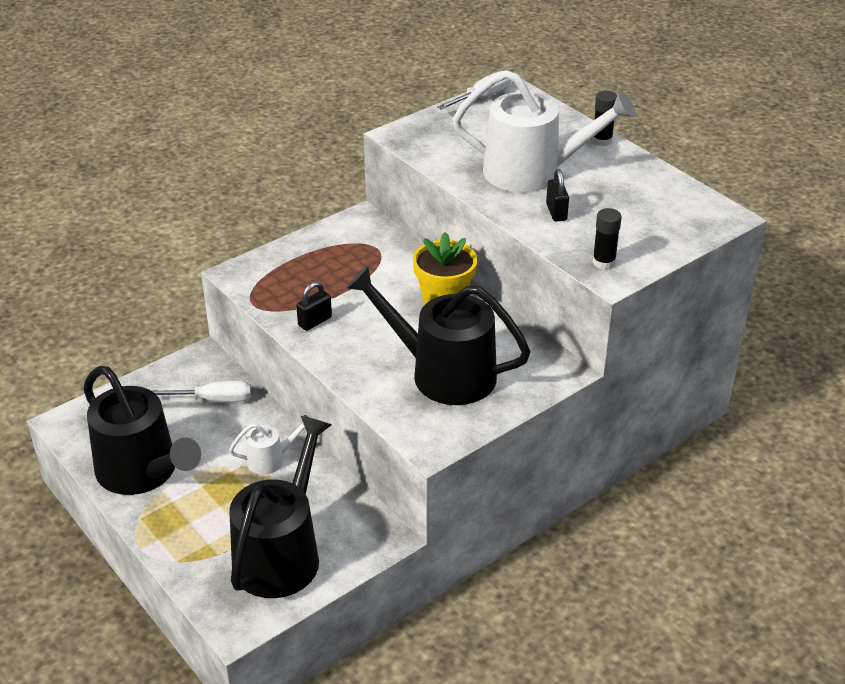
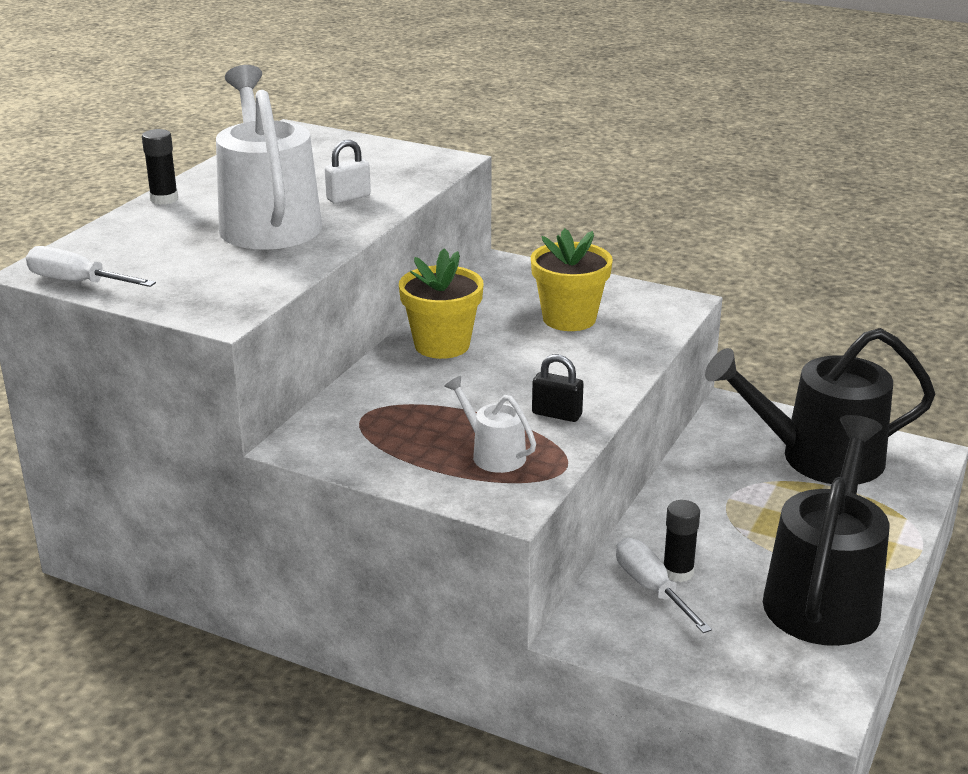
camera: 115 degrees left, 10 degrees down
(270, 459) = (705, 508): white watering can -> white watering can (493, 454)
(443, 373) = (569, 318): black watering can -> yellow flower pot
(556, 212) = (348, 197): black padlock -> white padlock
(604, 262) = (425, 166): black glue stick -> black glue stick (678, 572)

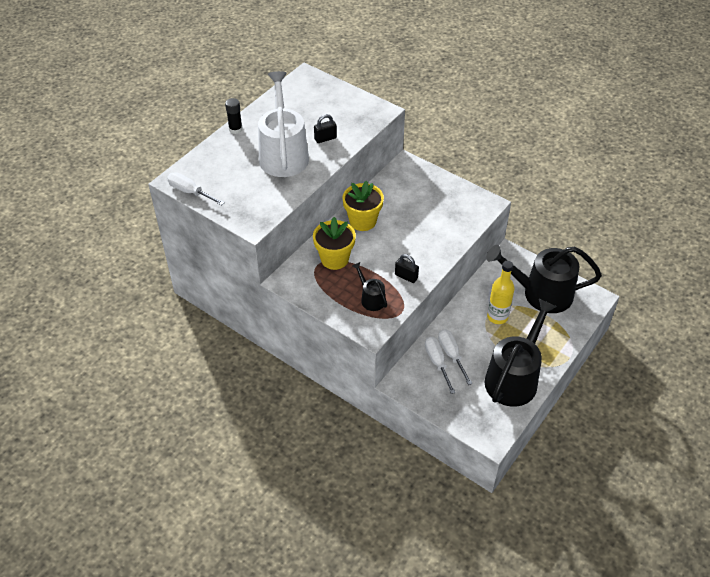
camera: 10 degrees right, 20 degrees up
(348, 197) = (325, 138): white padlock -> black padlock
(493, 454) = (371, 299): white watering can -> black watering can
(569, 318) = (429, 209): yellow flower pot -> yellow flower pot (334, 259)
(678, 572) = (451, 355): black glue stick -> white screwdriver
(748, 501) = (497, 317): none -> yellow bottle

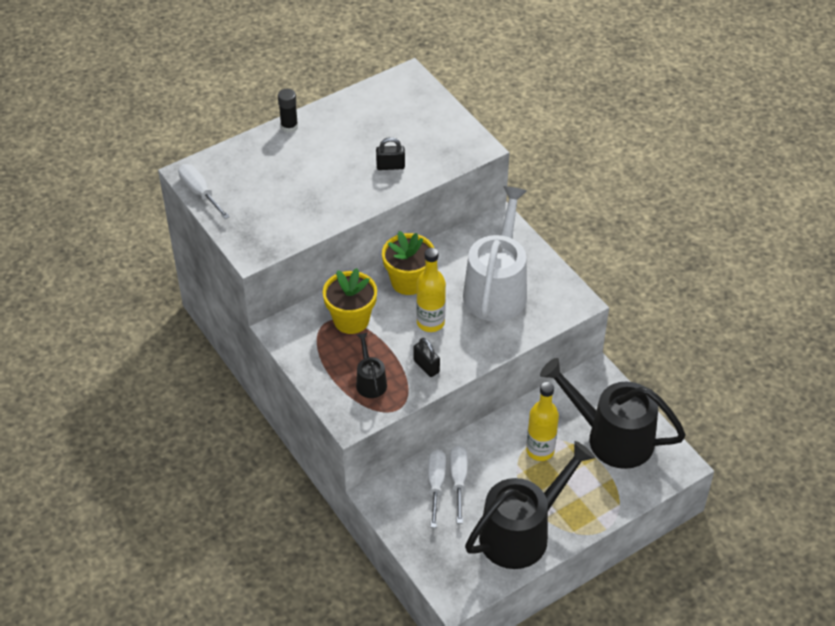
camera: 20 degrees right, 0 degrees up
(283, 154) = (330, 173): white watering can -> white watering can (497, 289)
(393, 245) = (430, 322): none -> yellow bottle

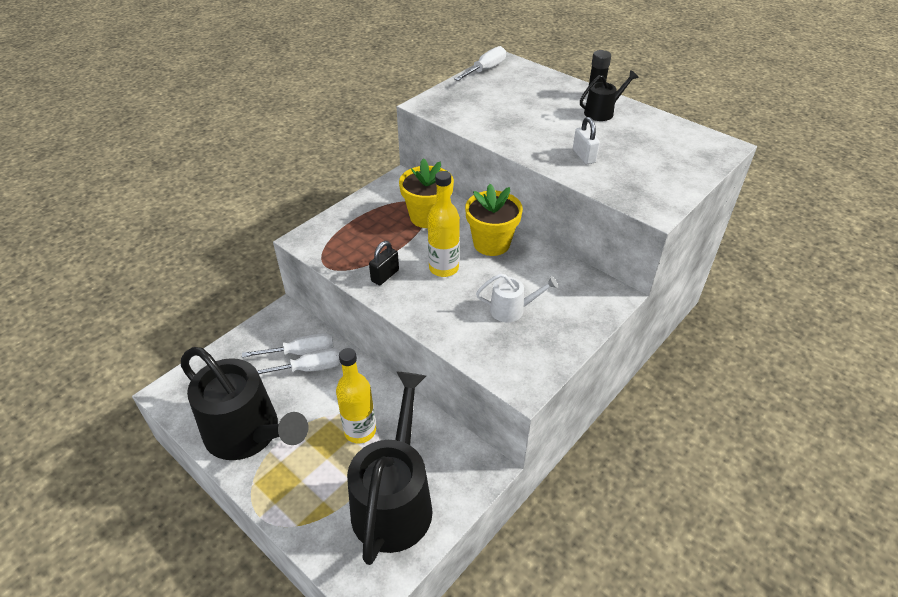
camera: 75 degrees right, 5 degrees down
(370, 382) = (355, 242): black watering can -> black watering can (602, 112)
(390, 166) = (584, 156): black padlock -> white padlock
(497, 289) = (512, 310): white watering can -> white watering can, size x0.46

